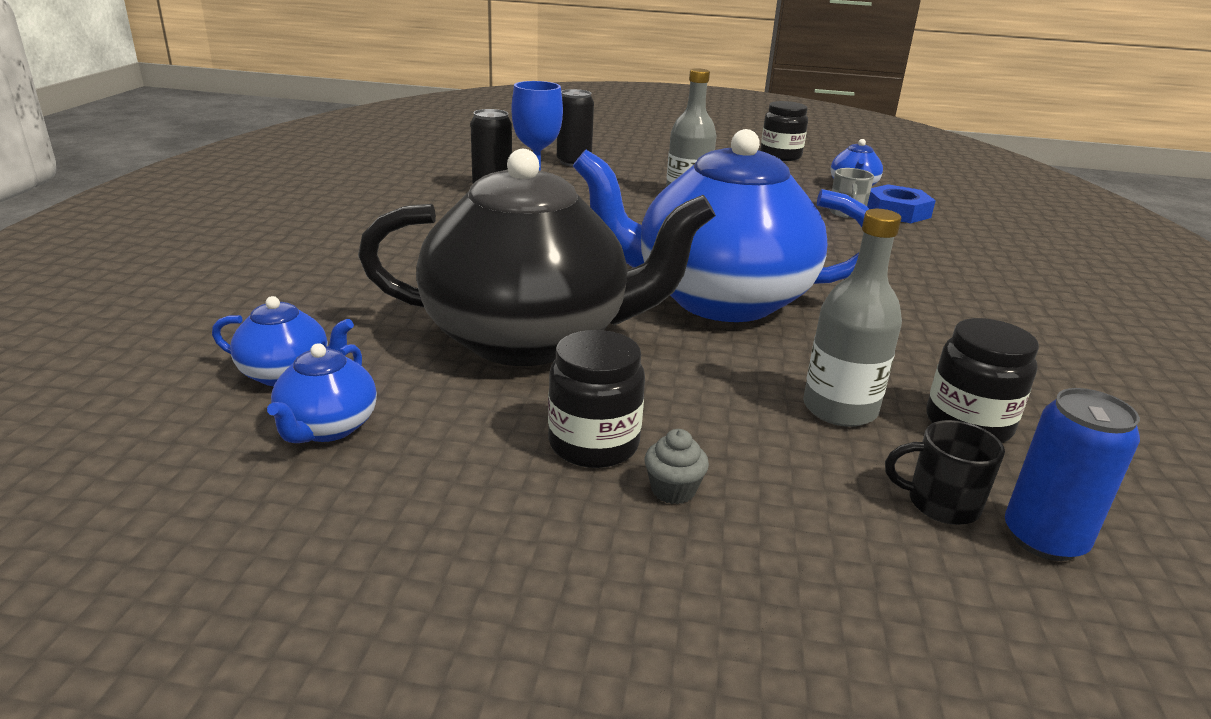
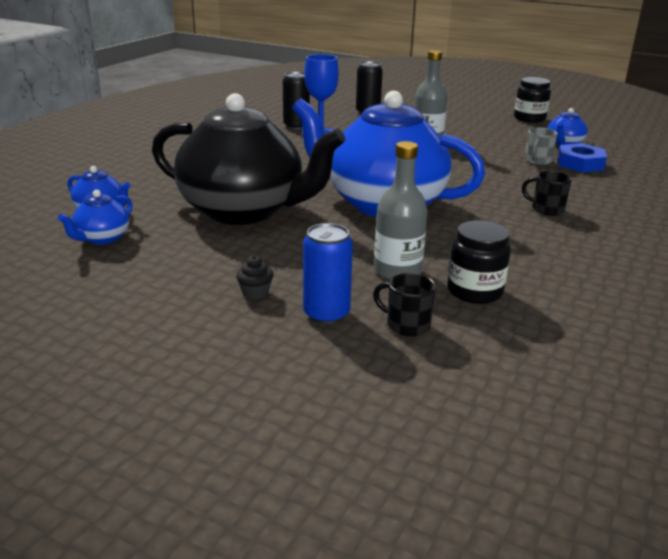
camera: 20 degrees right, 0 degrees up
(593, 444) = (232, 266): black jar -> none
(673, 490) = (255, 293): grey cupcake -> black cupcake
(925, 281) = (546, 209): none -> black mug
(1044, 538) = (452, 351): blue can -> blue can (326, 314)

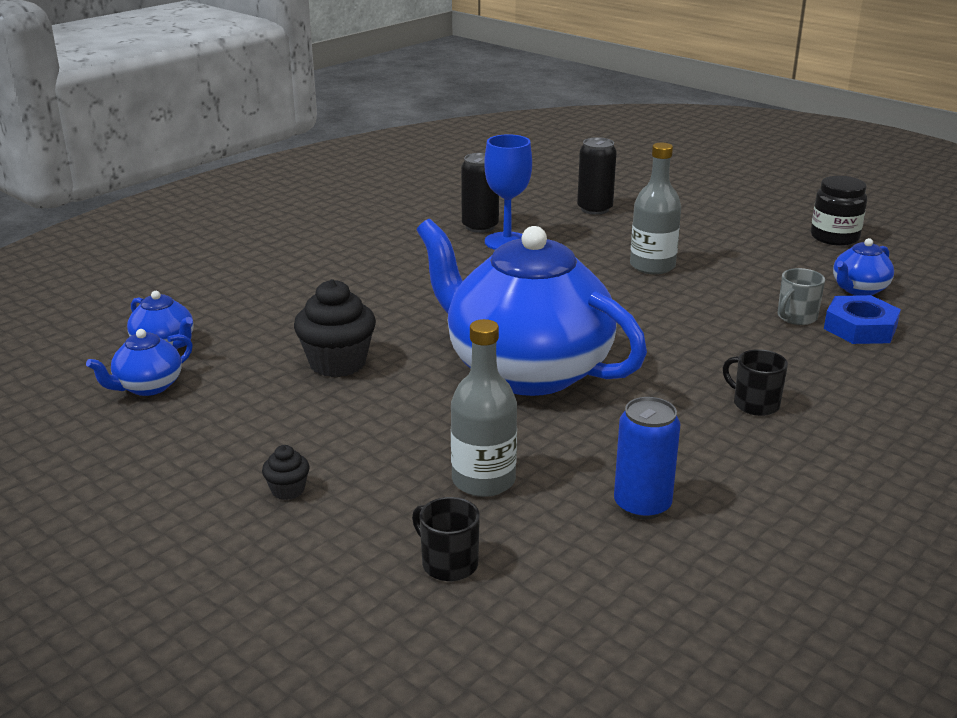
camera: 15 degrees right, 0 degrees up
(244, 211) = (337, 363): black teapot -> black cupcake
(326, 314) = (357, 533): blue can -> blue can (642, 505)
(474, 291) = (568, 525): black jar -> none

